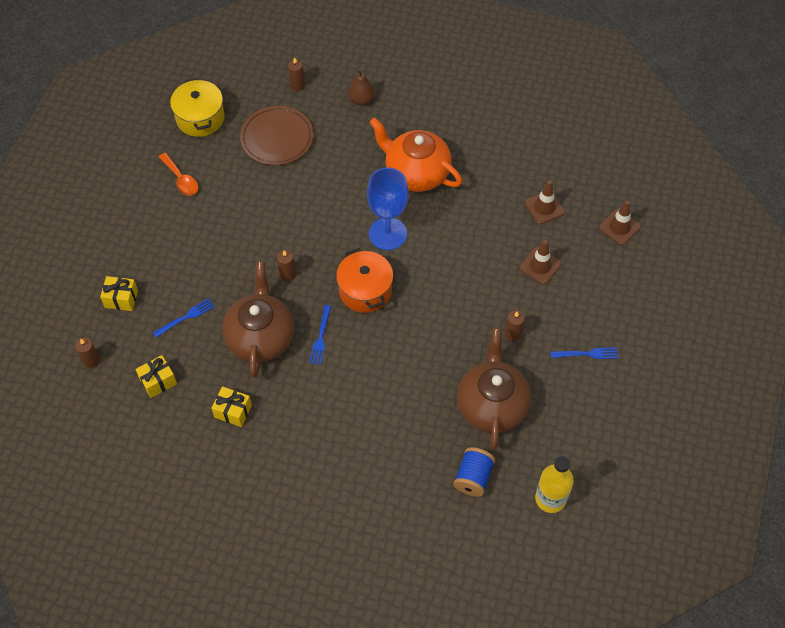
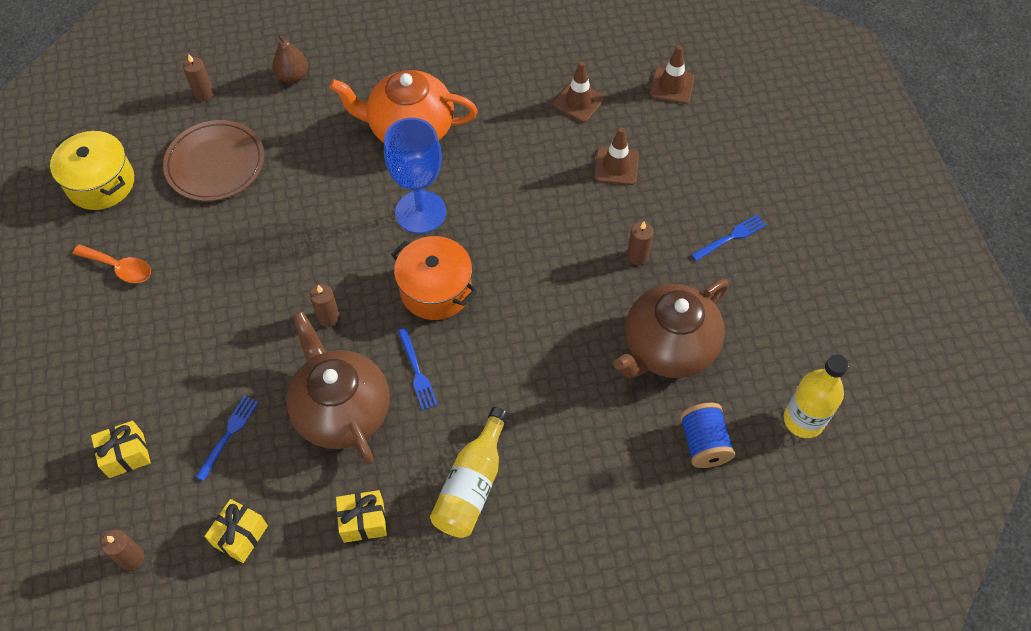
camera: 30 degrees left, 0 degrees up
(310, 424) = (472, 485): none -> yellow bottle
(492, 405) = (668, 348): brown teapot -> brown teapot turned 105 degrees counterclockwise

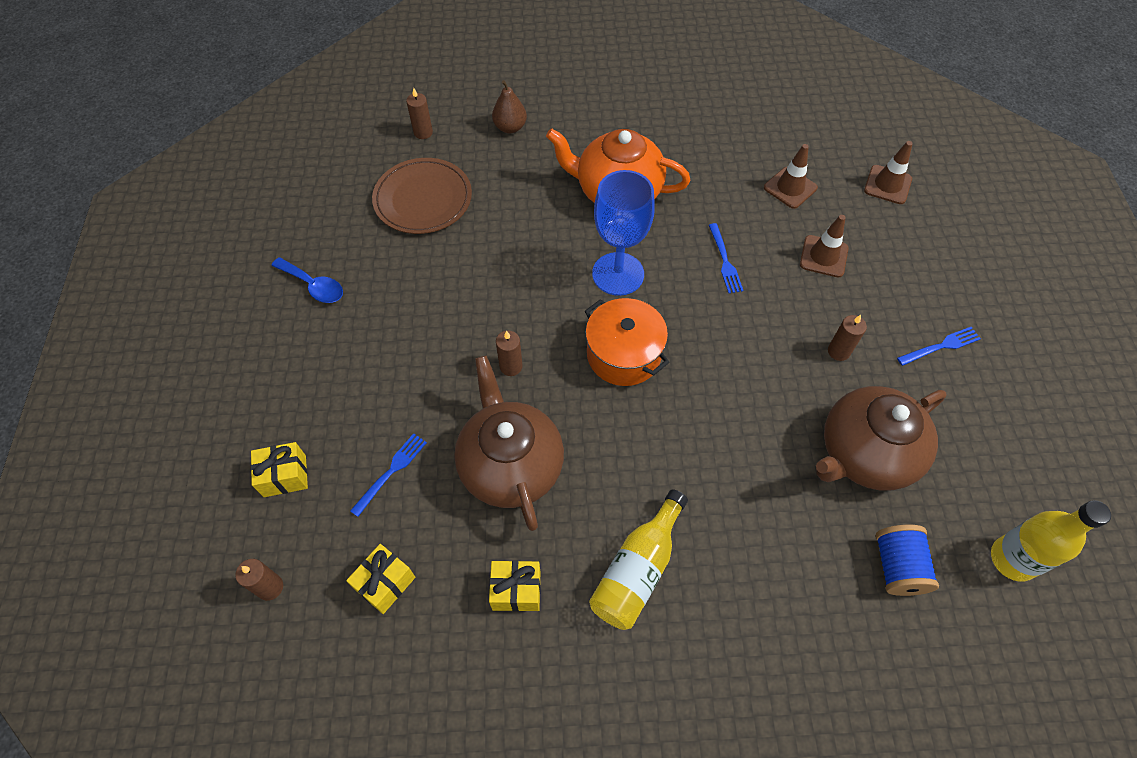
camera: 10 degrees right, 0 degrees up
(101, 183) = (311, 202): yellow pot -> none
(120, 268) = (314, 286): orange spoon -> blue spoon
(417, 372) = (594, 437): blue fork -> blue fork (725, 261)

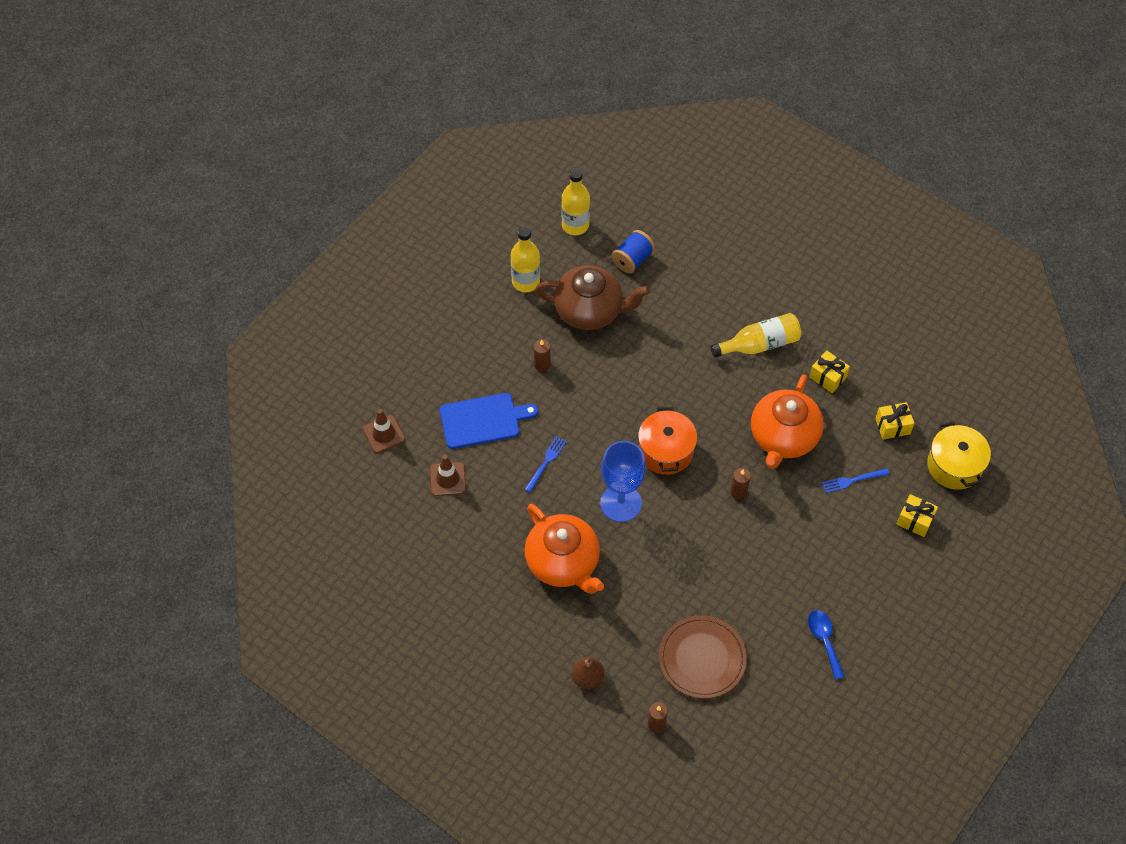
camera: 140 degrees left, 0 degrees up
(270, 587) = (954, 466): brown candle -> yellow pot
(510, 465) = (783, 437): brown teapot -> orange teapot
(823, 256) = (483, 420): brown traffic cone -> blue cutting board
(941, 346) = (482, 326): blue fork -> none
(967, 433) = (526, 281): none -> yellow bottle

